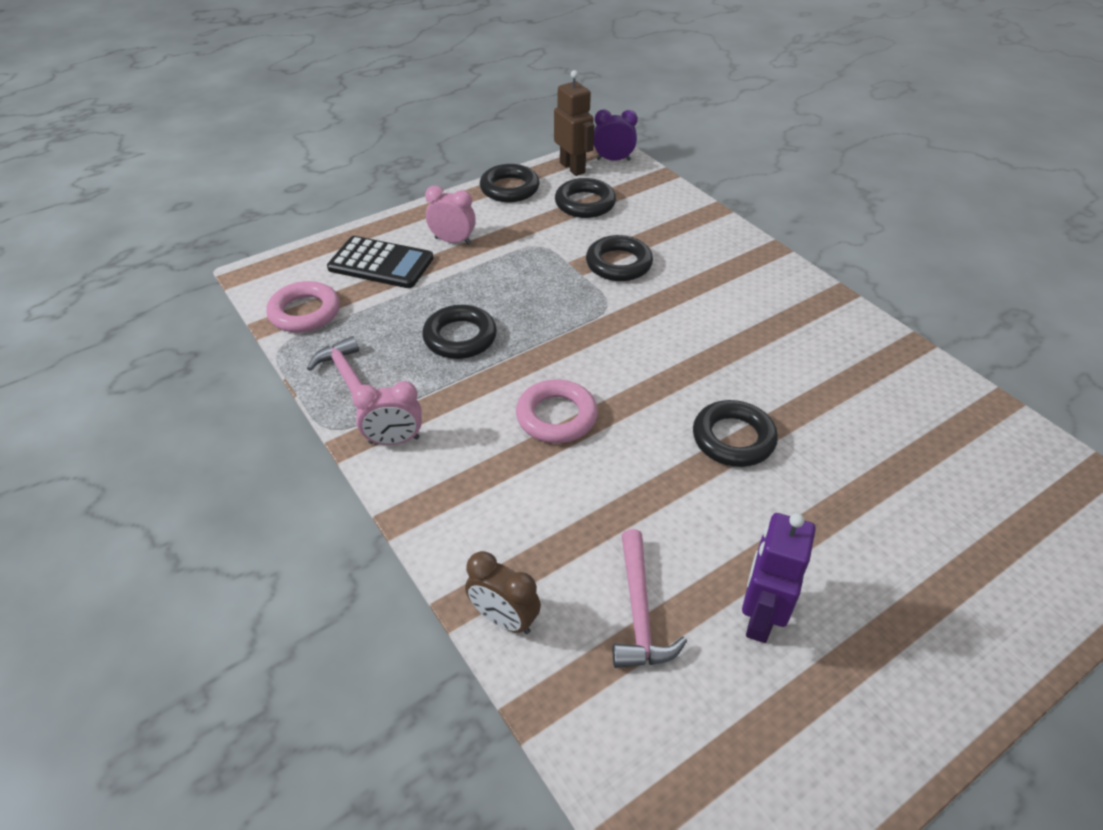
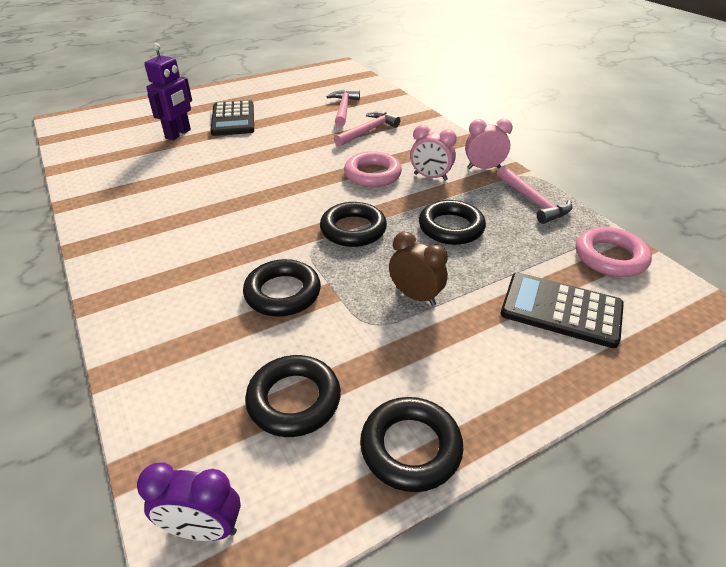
camera: 175 degrees left, 5 degrees down
(453, 241) = (482, 339): pink clock -> pink clock (430, 177)
(504, 619) = (407, 110): brown clock -> brown clock (415, 296)
(572, 168) = (290, 505): brown robot -> none
(577, 529) = (368, 131): none -> pink hammer
(733, 438) = (258, 159): black ring -> black ring (353, 229)
(759, 617) = (289, 106): purple robot -> purple robot (178, 134)
(842, 552) = (233, 119): none -> black calculator

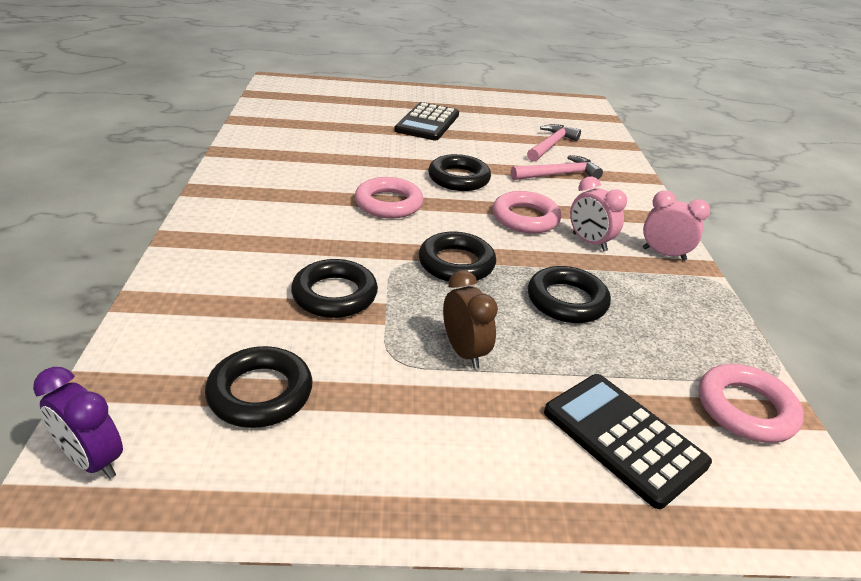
camera: 25 degrees right, 5 degrees down
(178, 134) = (364, 121): purple robot -> none
(260, 200) = (388, 204): none -> pink ring
(410, 447) = (328, 490): black ring -> black ring (458, 178)
(533, 201) = (696, 310): pink hammer -> none

